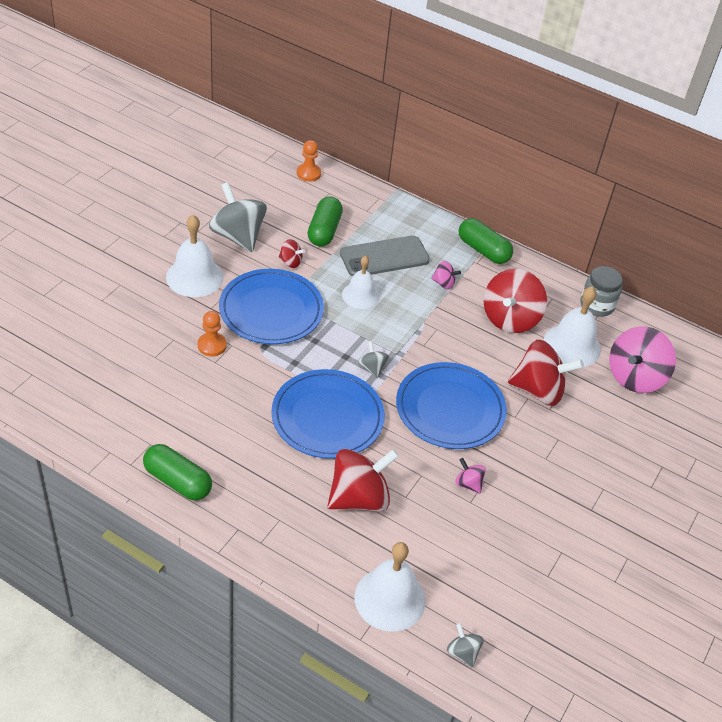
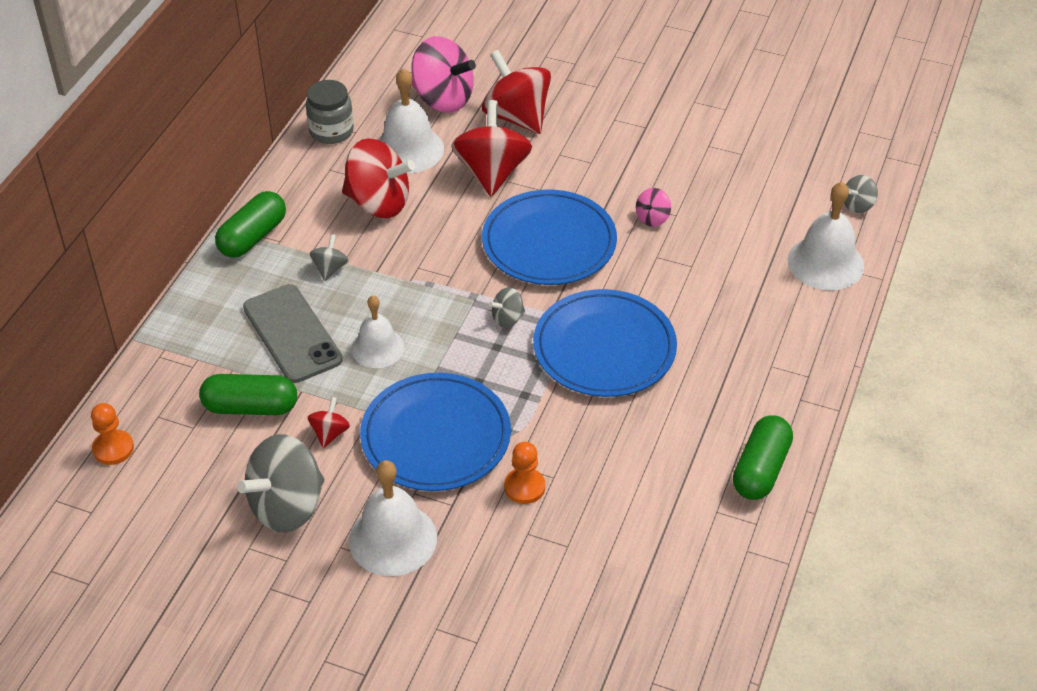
camera: 95 degrees left, 0 degrees up
(359, 498) = (711, 303): red spinning top -> red spinning top (517, 117)
(443, 283) = (330, 269): pink spinning top -> grey spinning top

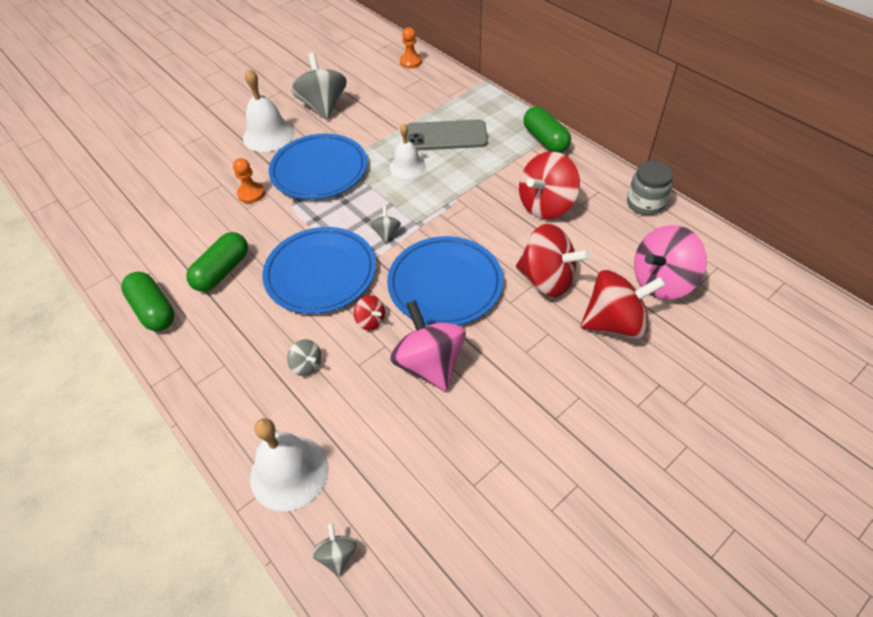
camera: 120 degrees right, 5 degrees up
(250, 407) = (401, 109): green capsule -> green capsule (222, 271)
(330, 269) = (492, 165): grey spinning top -> grey spinning top (307, 365)
(330, 433) = (358, 132): red spinning top -> red spinning top (370, 321)
(408, 149) = (602, 239): white bell -> none
(652, 218) = (429, 364): pink spinning top -> pink spinning top, size x2.14

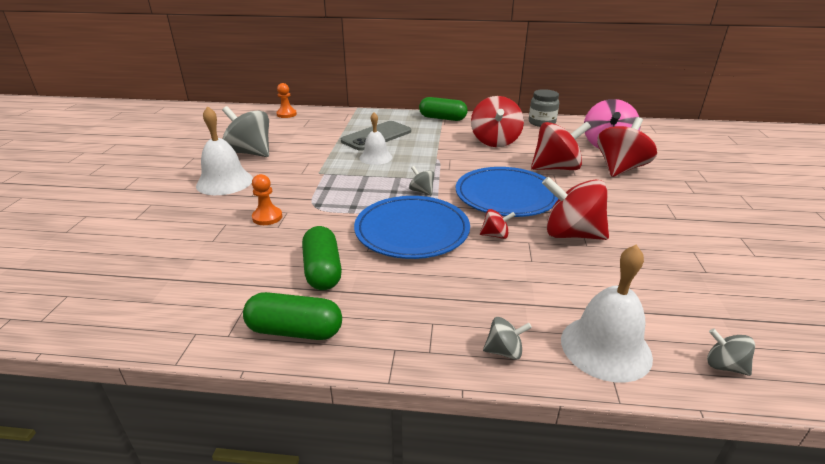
camera: 45 degrees left, 20 degrees down
(307, 365) = (498, 282): grey spinning top -> grey spinning top (504, 351)
(319, 170) = (308, 183): blue plate -> none
(429, 364) = (571, 234): pink spinning top -> red spinning top

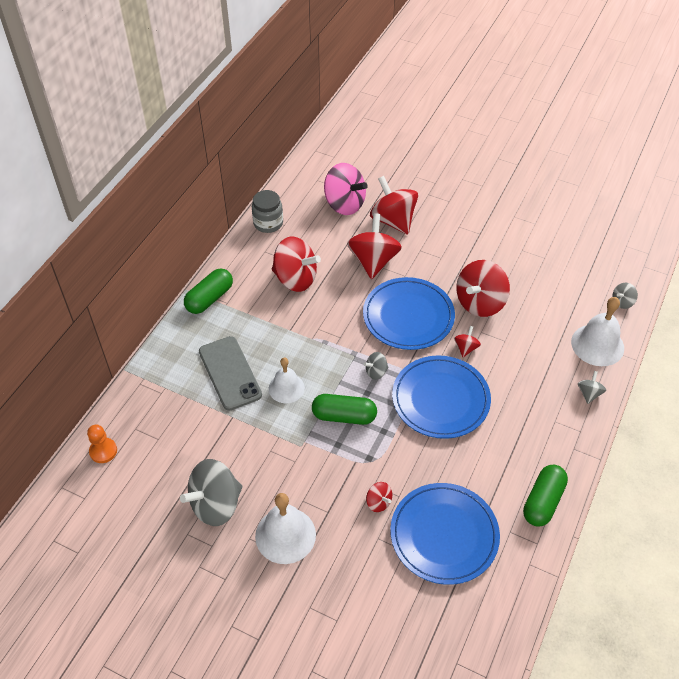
camera: 70 degrees left, 20 degrees up
(233, 261) = (444, 535): none -> blue plate
(267, 217) = (378, 502): orange pawn -> red spinning top
(322, 270) = (477, 473): green capsule -> green capsule (344, 416)

